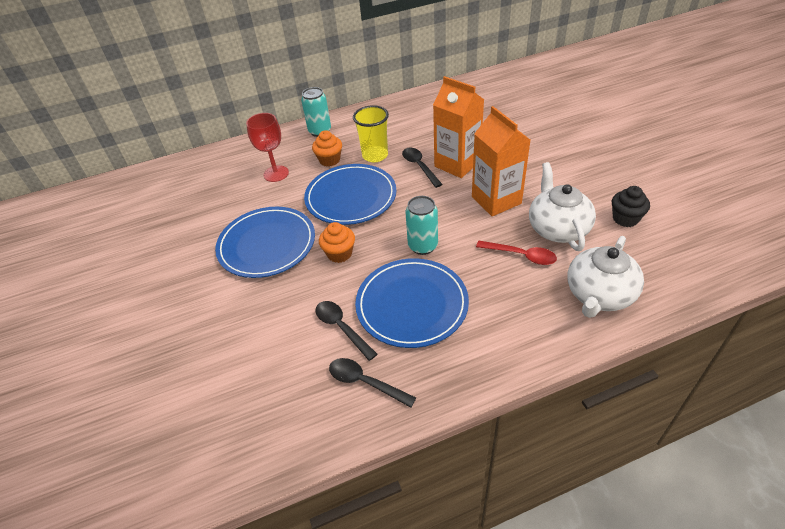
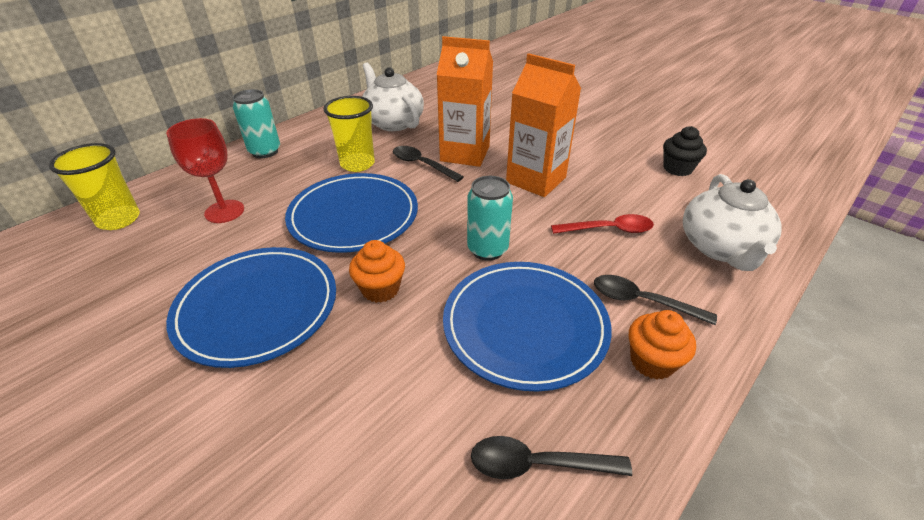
camera: 30 degrees left, 5 degrees down
(217, 165) = (119, 219): none -> yellow cup
(329, 160) = (297, 180): orange cupcake -> orange cupcake (652, 361)
(342, 328) = (448, 392): black spoon -> black spoon (642, 301)
(557, 228) = (622, 193): white teapot -> white teapot (393, 122)

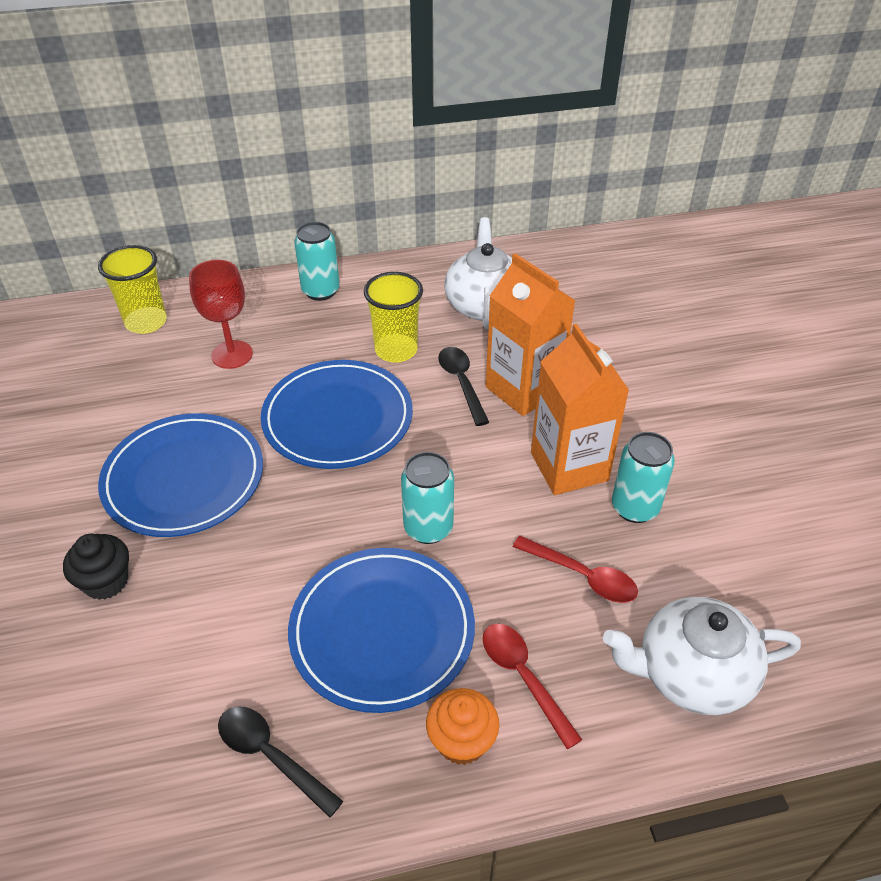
camera: 35 degrees right, 5 degrees up
(380, 289) = (292, 516): orange cupcake -> none
(594, 184) = (635, 507): none -> turquoise can
(642, 301) = (523, 677): black spoon -> red spoon
(677, 168) = (773, 541): black cupcake -> black cupcake (106, 581)
(720, 248) = (691, 673): white teapot -> white teapot turned 45 degrees clockwise

